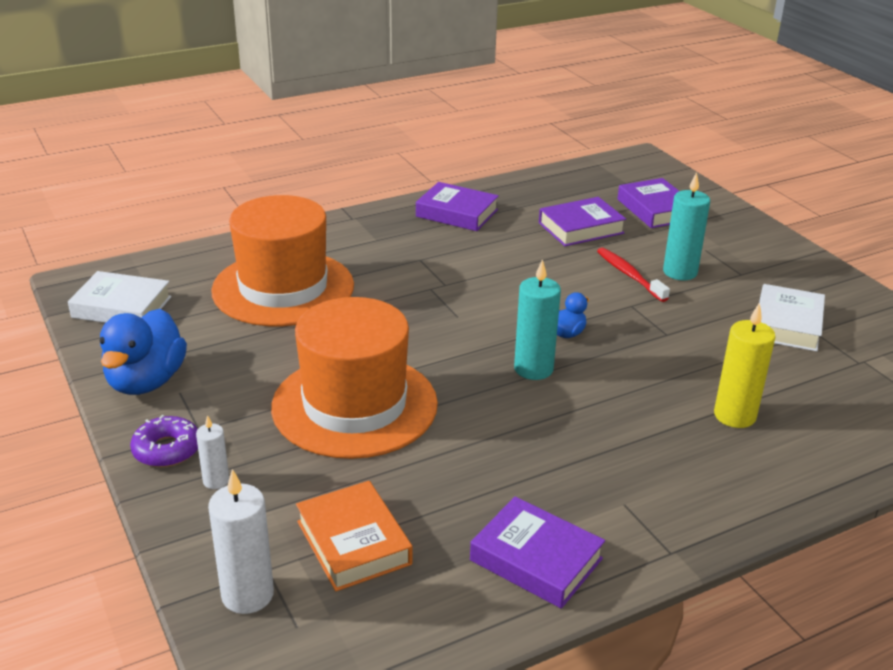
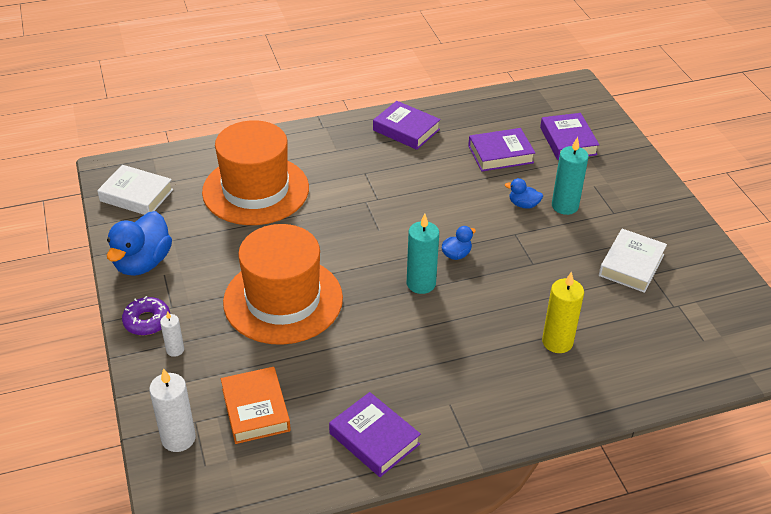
camera: 10 degrees right, 10 degrees up
(629, 275) = (523, 204): red toothbrush -> blue duck

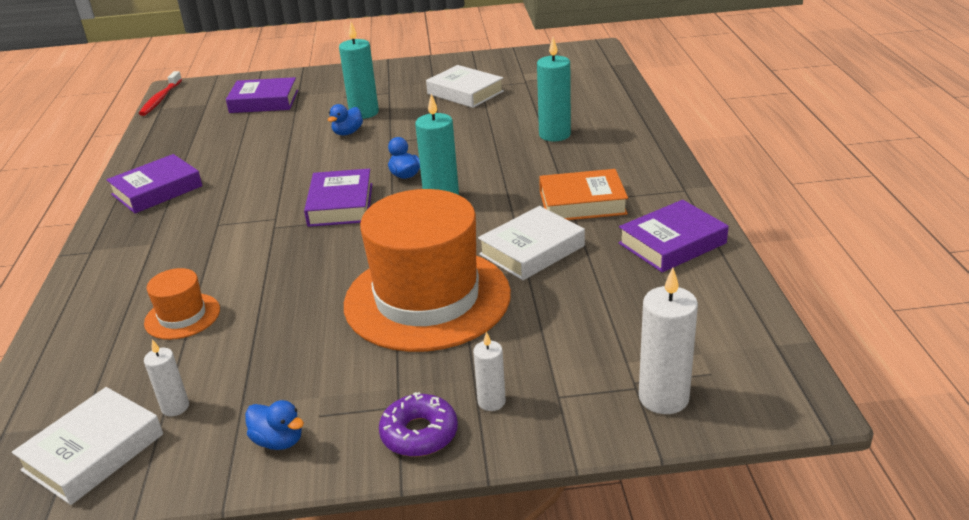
camera: 75 degrees left, 10 degrees down
(143, 263) = (279, 441): blue duck -> blue duck, size x0.49
(171, 214) = (175, 407): none -> white candle
(255, 190) = (182, 316): orange hat -> orange hat, size x0.44
(255, 409) = (619, 327): orange book -> orange book (582, 203)
(352, 349) = (532, 250): none -> white book
(500, 154) = (255, 137): purple book -> purple book (341, 204)
(554, 83) = (160, 99): none -> red toothbrush
(557, 342) = (554, 135): yellow candle -> turquoise candle

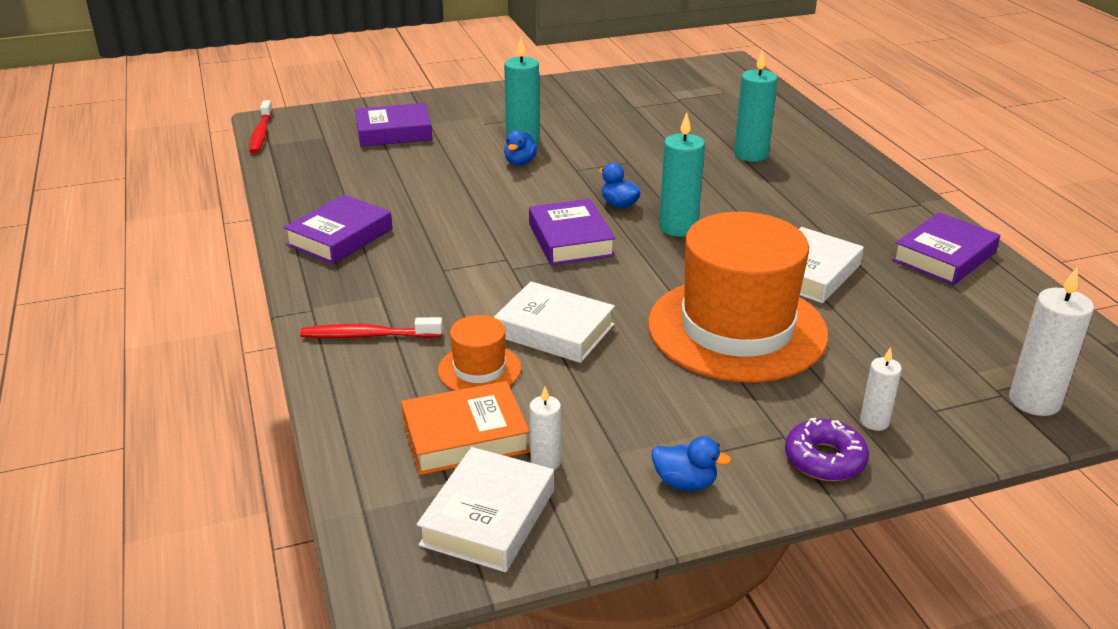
camera: 15 degrees left, 0 degrees up
(116, 278) = (368, 335): none -> red toothbrush
(465, 92) = (622, 114): white book -> white book (554, 330)
(582, 203) = (828, 222): orange book -> orange book (465, 436)

